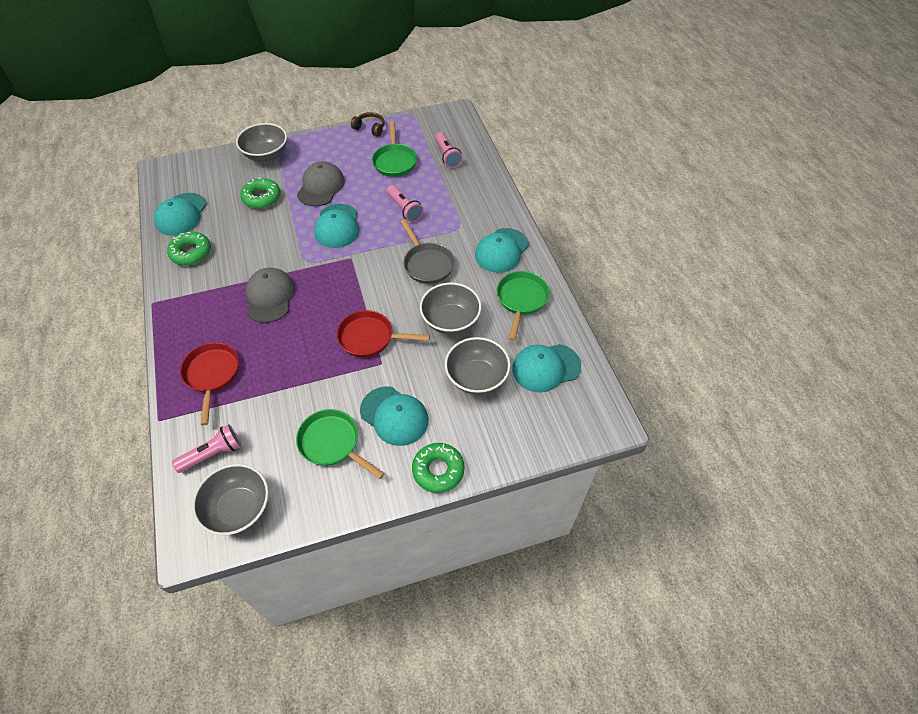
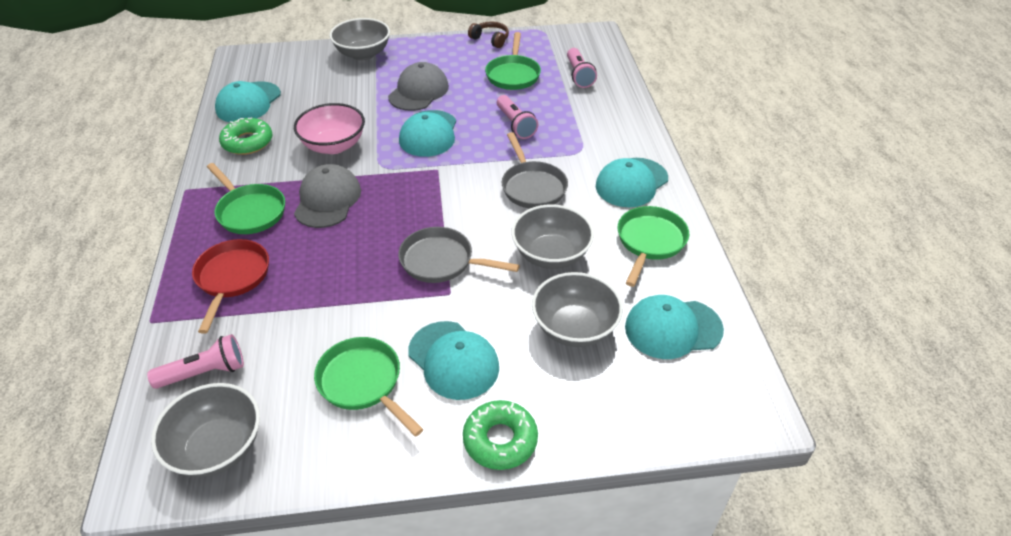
camera: 10 degrees right, 10 degrees down
(210, 315) = (249, 211): none -> green pan
(262, 198) = (346, 95): green donut -> none
(263, 247) = (334, 145): none -> pink bowl
(370, 337) = (441, 261): red pan -> grey pan

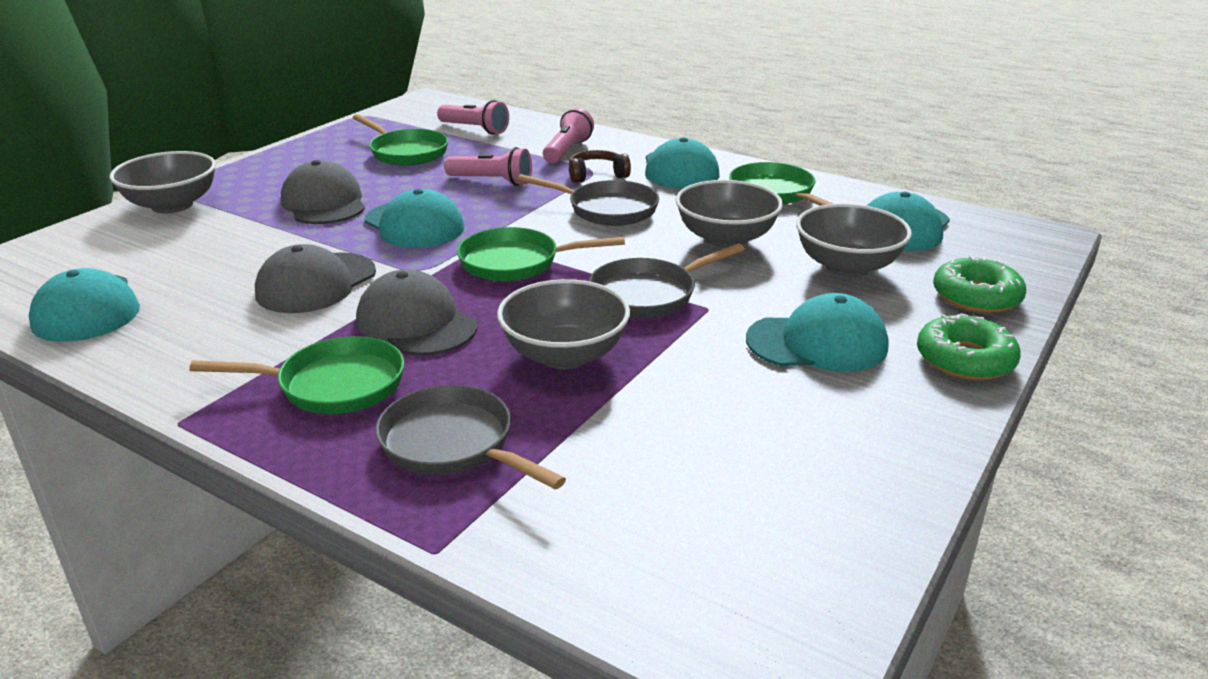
camera: 50 degrees left, 15 degrees down
(204, 372) = (619, 531): pink flashlight -> pink flashlight (567, 150)
(217, 447) = (784, 565): grey bowl -> grey bowl (564, 355)
(232, 278) = (453, 444): red pan -> grey pan
(247, 142) = (176, 338): green donut -> green donut (976, 296)
(334, 145) = (316, 283): pink bowl -> grey cap
(363, 382) = (788, 410): green pan -> green pan (516, 262)
(490, 39) = (319, 139): brown headphones -> brown headphones (597, 175)

